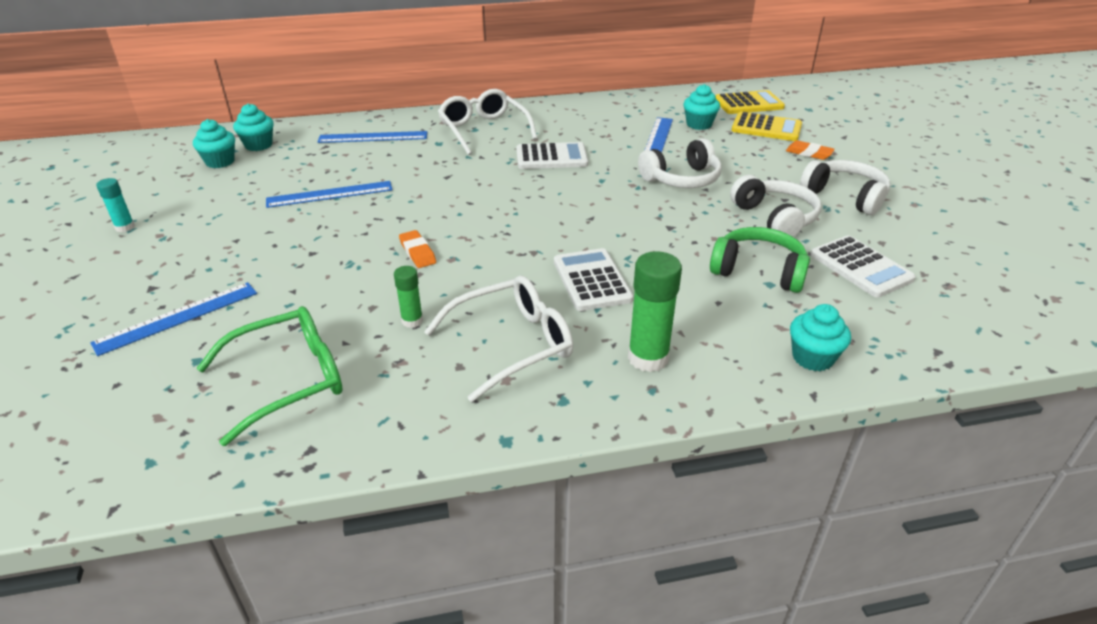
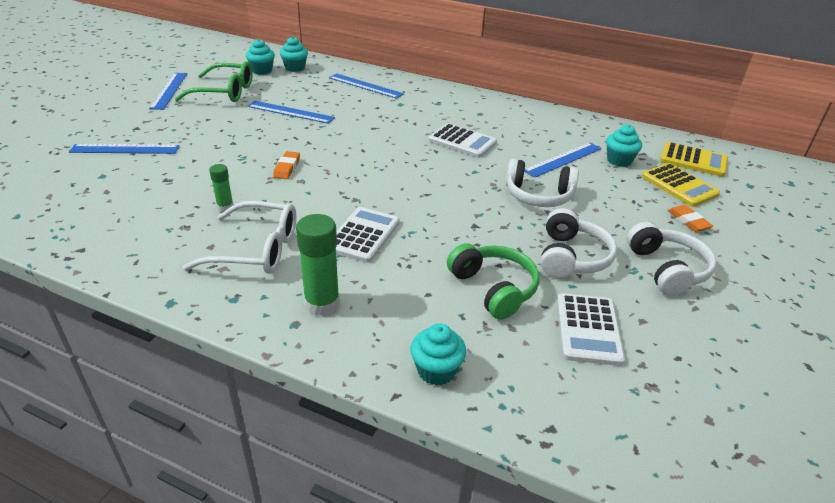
camera: 35 degrees right, 0 degrees up
(125, 227) = (169, 90): turquoise glue stick -> blue ruler
(287, 380) = (122, 207): green glasses -> green glasses (224, 92)
(484, 130) = (442, 106): white glasses -> none

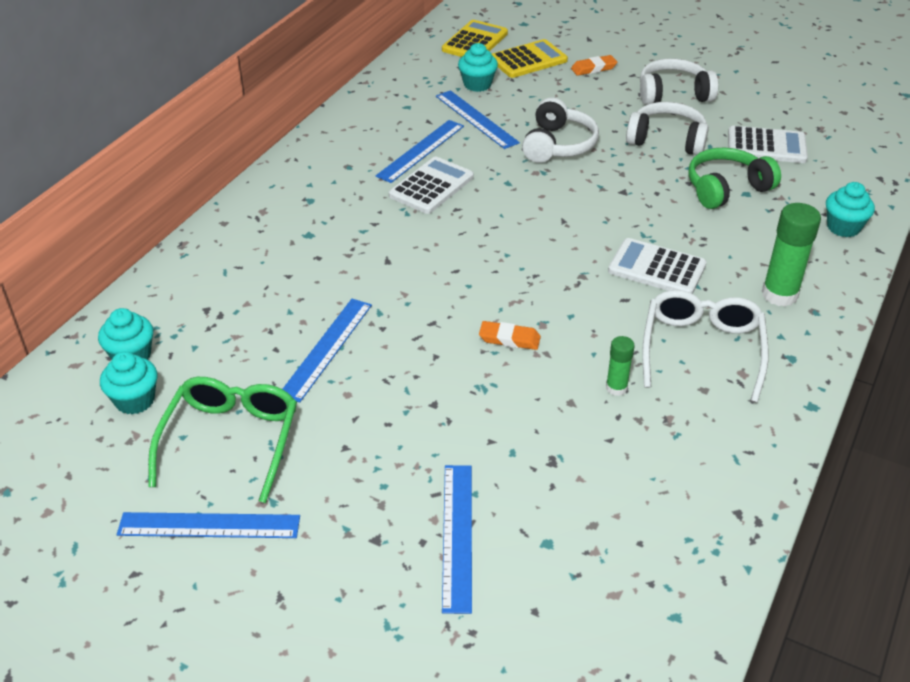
camera: 85 degrees left, 5 degrees up
(365, 86) = (233, 269): blue ruler -> blue ruler (421, 150)

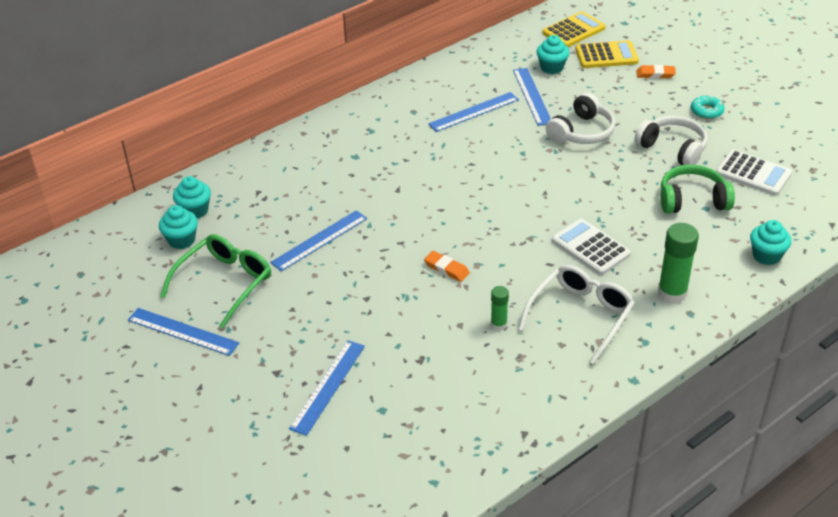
camera: 25 degrees right, 0 degrees up
(431, 186) = (464, 142): white calculator -> none
(673, 94) = (706, 111): white headphones -> turquoise donut

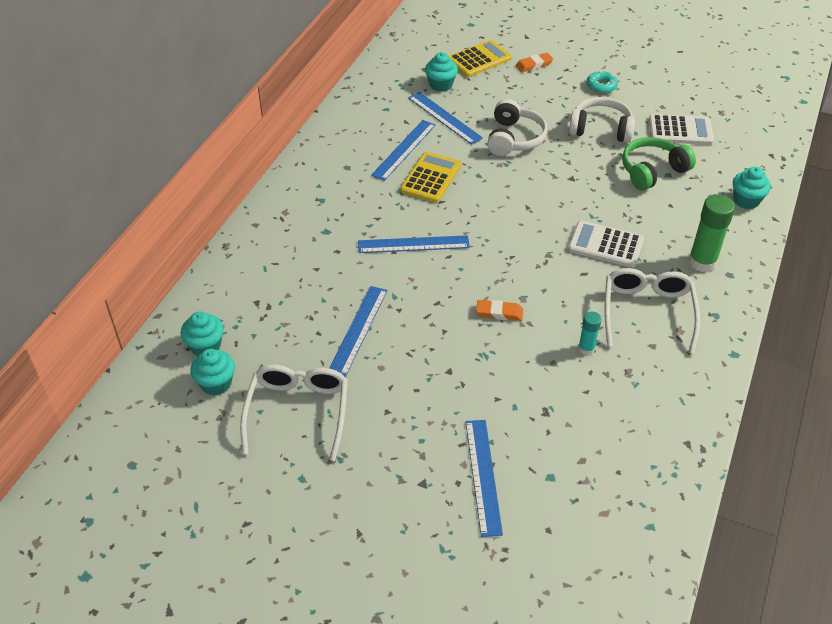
camera: 30 degrees left, 5 degrees up
(183, 331) = (295, 481): blue ruler -> blue ruler (413, 244)
(224, 283) = (298, 412): green glasses -> white glasses
(498, 324) = (586, 348): green glue stick -> turquoise glue stick
(573, 30) = (432, 44): yellow calculator -> yellow calculator (431, 178)

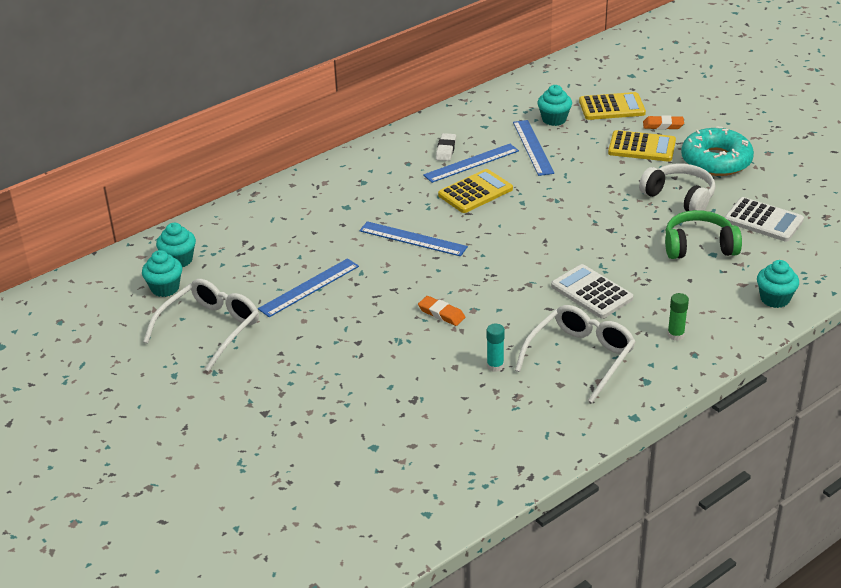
camera: 30 degrees right, 10 degrees down
(371, 143) = (446, 150): none -> white eraser
(483, 476) = (318, 425): blue ruler -> none
(514, 138) = (584, 182): white headphones -> none
(533, 91) = (641, 147): none -> yellow calculator
(601, 86) = (716, 161): turquoise donut -> turquoise donut, size x2.04
(702, 262) = (675, 335): green glue stick -> green glue stick, size x0.56

